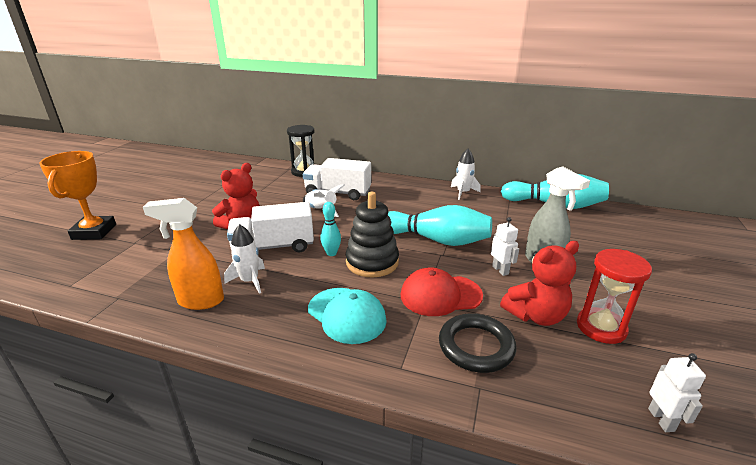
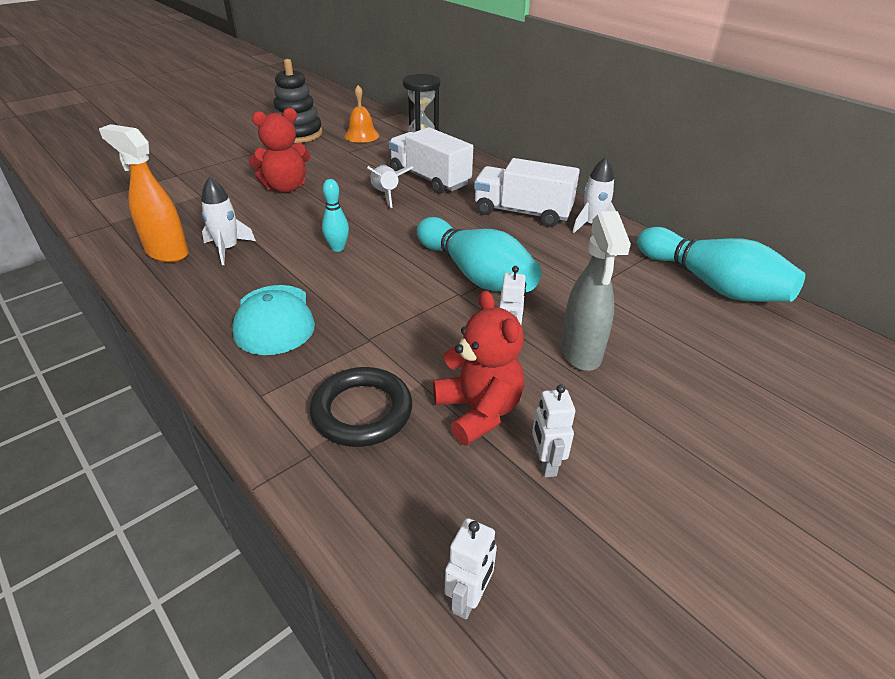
camera: 30 degrees right, 10 degrees up
(94, 232) = (156, 153): orange trophy -> none
(256, 178) = (361, 135): none -> orange bell
(273, 247) = (289, 221): white truck -> white truck (522, 212)
(372, 262) = (368, 273): black stacking toy -> black stacking toy (298, 134)
(440, 295) = (396, 340): red cap -> none
(536, 315) = (478, 411): red teddy bear -> red teddy bear turned 120 degrees counterclockwise
(601, 327) = (545, 463): red hourglass -> white robot

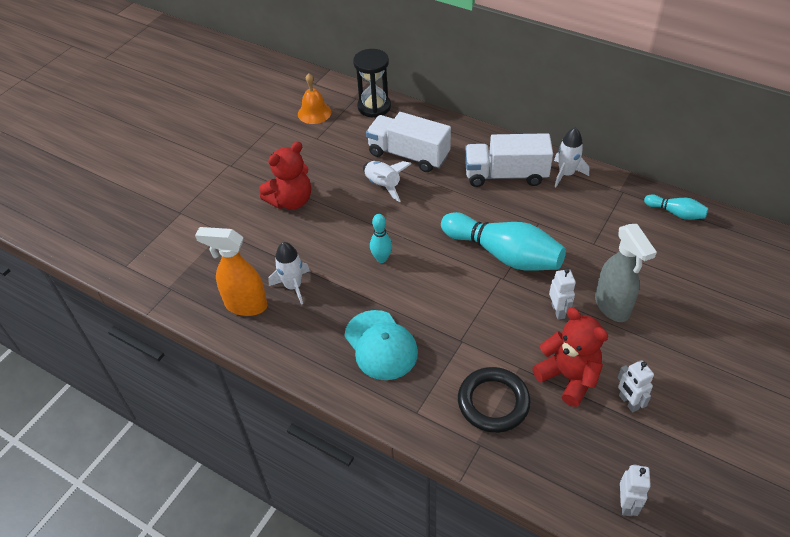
camera: 15 degrees left, 10 degrees up
(298, 134) = (253, 126): black stacking toy -> none
(712, 284) = (676, 213): turquoise bowling pin -> turquoise bowling pin, size x0.48

